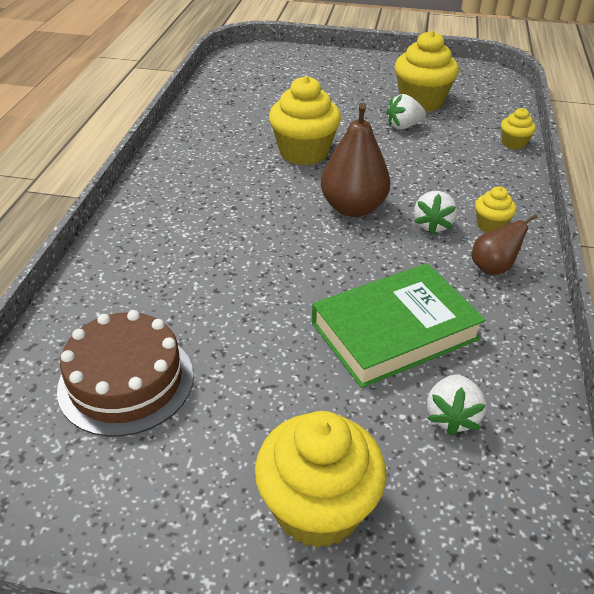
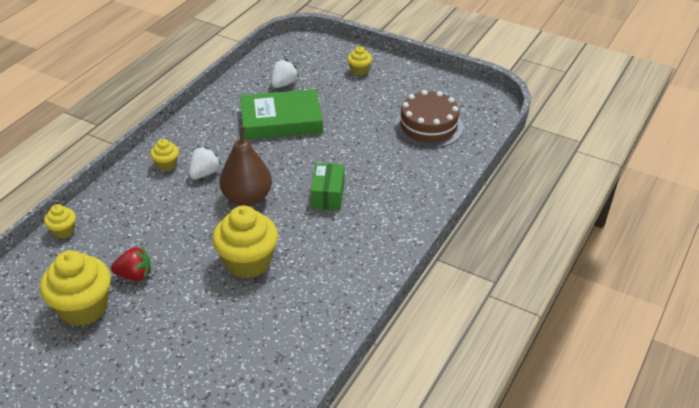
camera: 160 degrees left, 0 degrees up
(253, 231) = (328, 195): none -> green box
(317, 508) = (359, 70): yellow cupcake -> yellow cupcake, size x0.50
(403, 126) = (134, 275): white strawberry -> red strawberry
(493, 268) = (195, 139): brown pear -> none

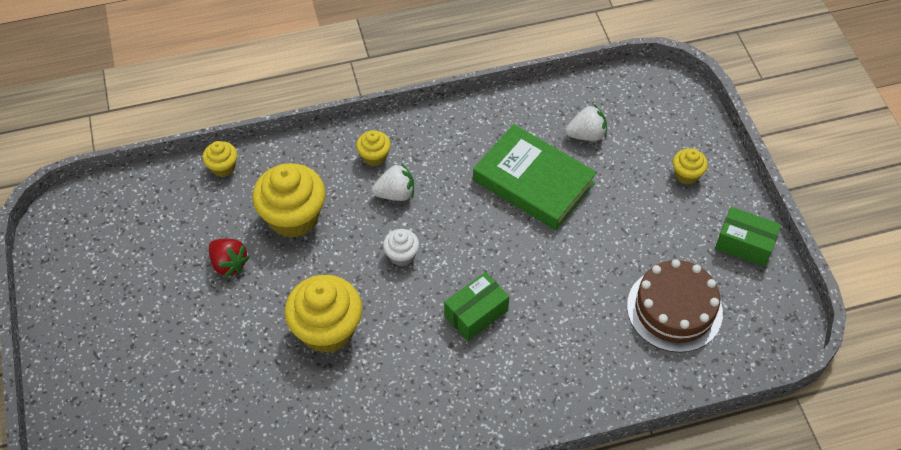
camera: 45 degrees right, 15 degrees up
(83, 308) = (161, 265): yellow cupcake -> yellow cupcake (293, 217)
(247, 198) = (401, 255): brown pear -> white cupcake
(425, 80) = (744, 244): none -> green box

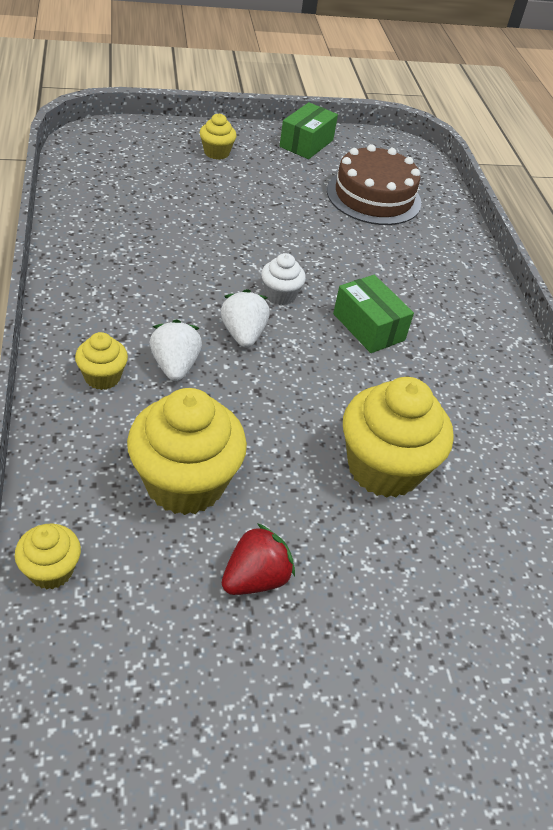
camera: 90 degrees left, 10 degrees down
(401, 255) = (276, 376): white cupcake -> white cupcake (280, 295)
(533, 182) = (194, 249): green book -> none
(586, 134) = (140, 199): white strawberry -> white strawberry (243, 334)

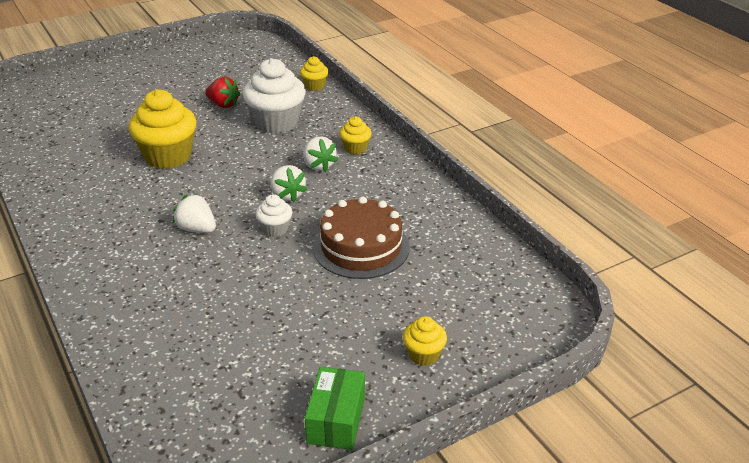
camera: 165 degrees right, 10 degrees down
(185, 483) = (276, 123): yellow cupcake -> white cupcake
(255, 578) = (223, 105): red strawberry -> red strawberry turned 90 degrees counterclockwise
(368, 327) = (197, 229): green box -> white strawberry
(373, 197) = (226, 366): brown cake -> brown cake (361, 247)

